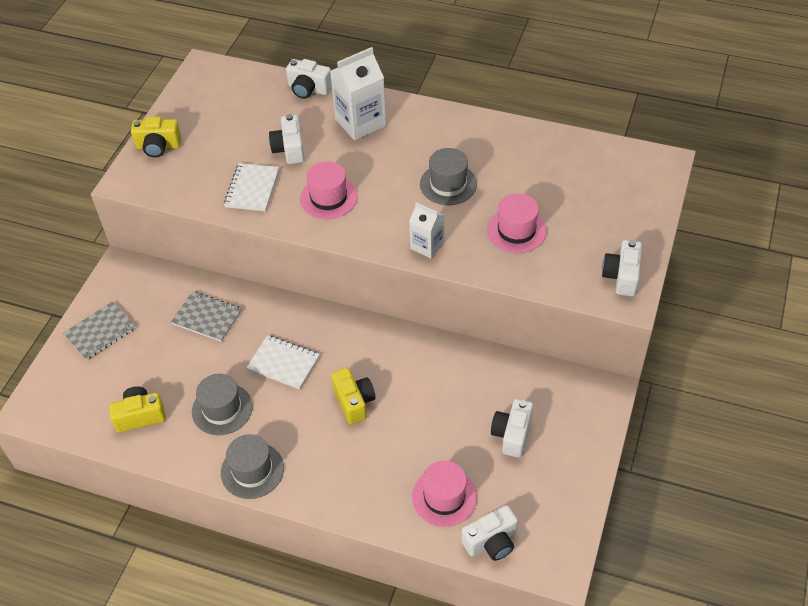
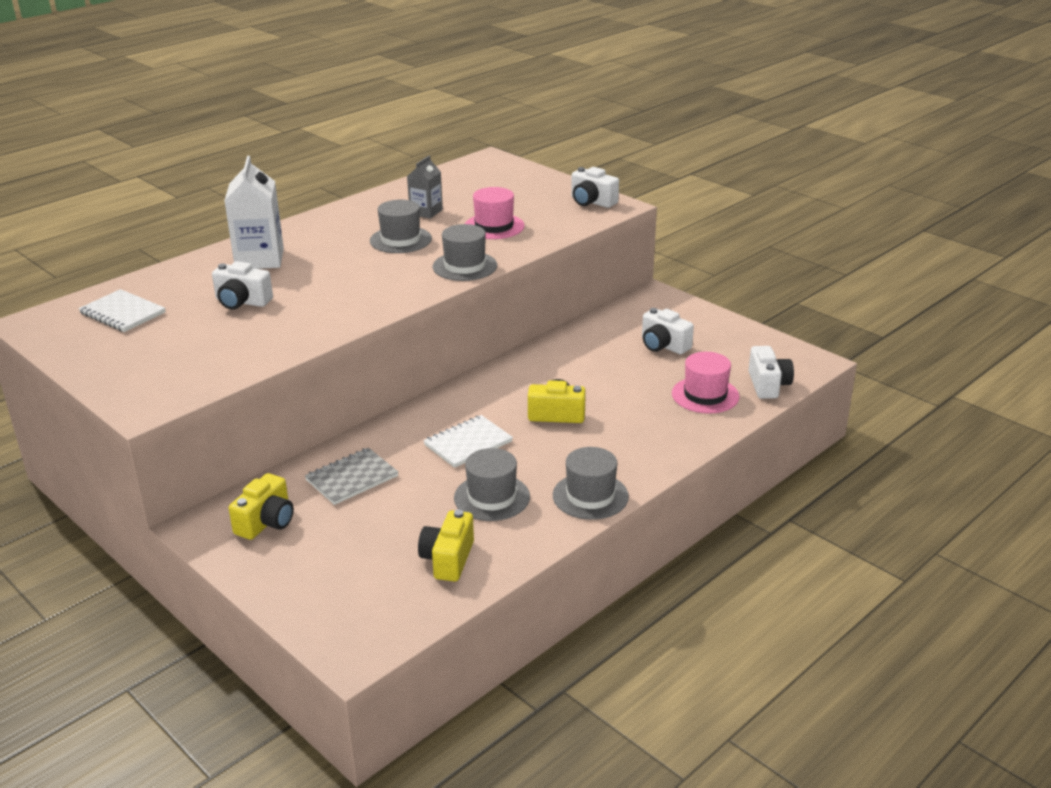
camera: 65 degrees left, 20 degrees down
(100, 332) = (285, 564): grey notebook -> none
(158, 146) = (117, 376): yellow camera -> yellow camera (266, 522)
(252, 188) = (270, 334): white notebook -> white notebook (122, 313)
(308, 89) = (168, 273): white camera -> none
(328, 198) = (341, 297): pink hat -> none
(427, 246) = (465, 266): white carton -> grey hat
(513, 174) = (426, 212): none -> grey carton

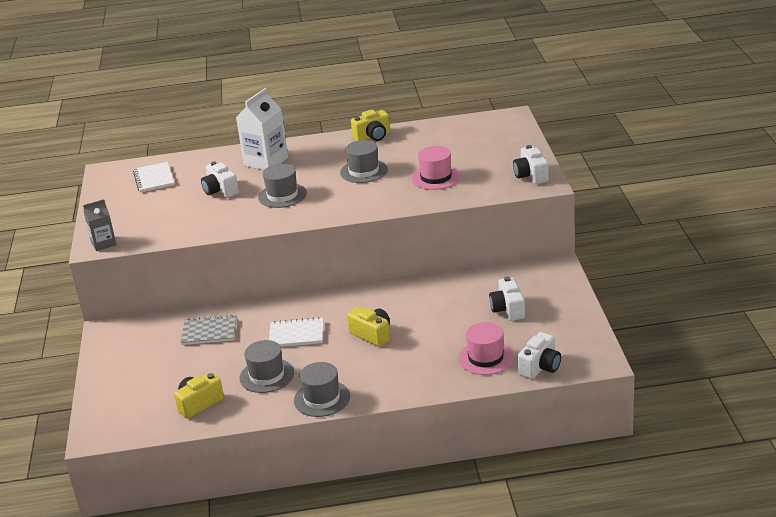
camera: 40 degrees right, 0 degrees up
(266, 522) = (138, 341): yellow camera -> yellow camera (373, 136)
(426, 212) = (408, 152): grey carton -> grey carton (103, 243)
(465, 266) = (376, 204): grey hat -> grey hat (282, 195)

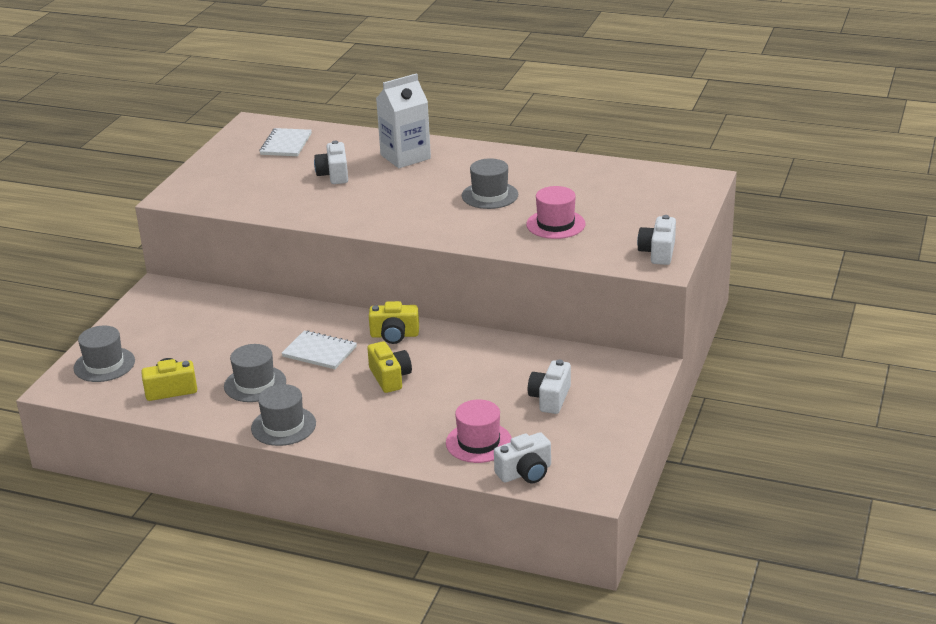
camera: 25 degrees right, 0 degrees up
(103, 243) = (181, 196): grey carton -> none
(209, 332) = (243, 321): grey notebook -> none
(282, 195) = (386, 197): grey hat -> grey hat (104, 365)
(373, 136) = (536, 160): yellow camera -> yellow camera (394, 335)

